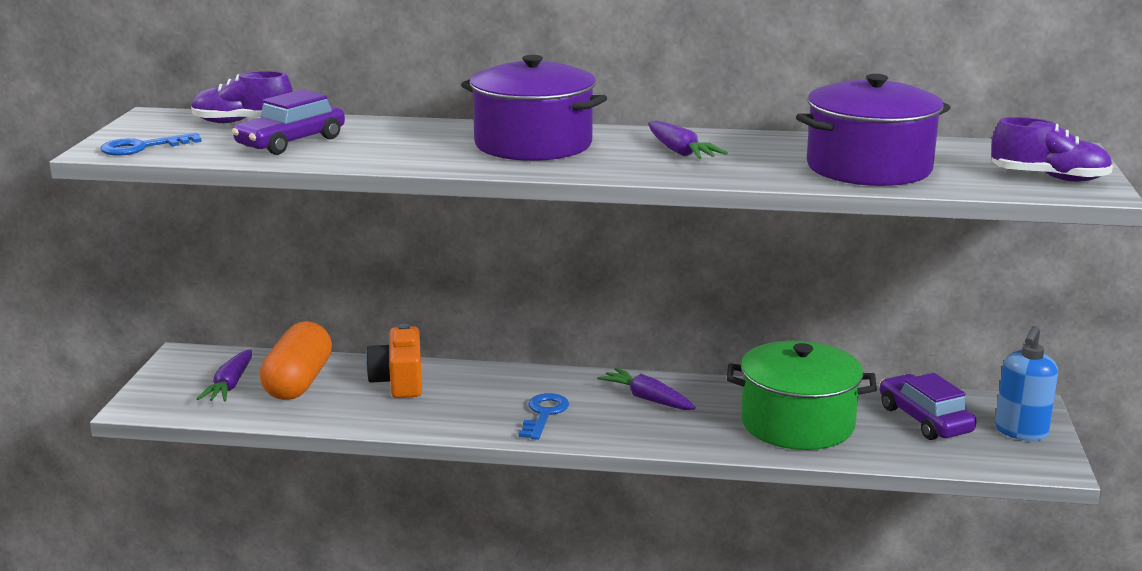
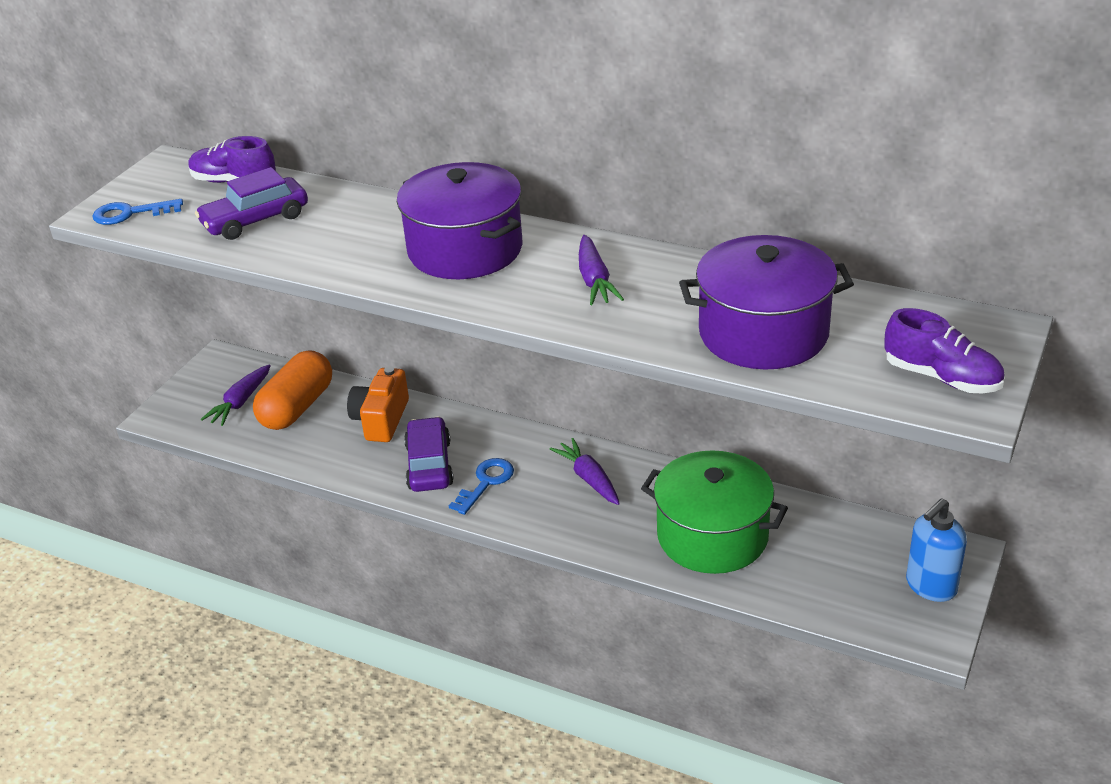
camera: 20 degrees right, 15 degrees up
(924, 420) = (841, 552): purple car -> purple car (429, 465)

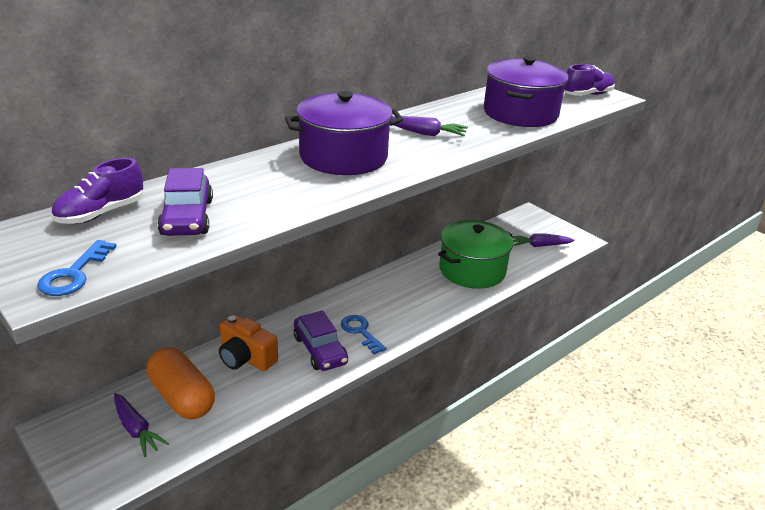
camera: 70 degrees left, 5 degrees down
(429, 465) = (320, 350): purple car -> purple car turned 135 degrees counterclockwise
(588, 478) = (391, 292): purple carrot -> purple carrot (539, 246)
(930, 586) = (547, 228): blue soap dispenser -> none

